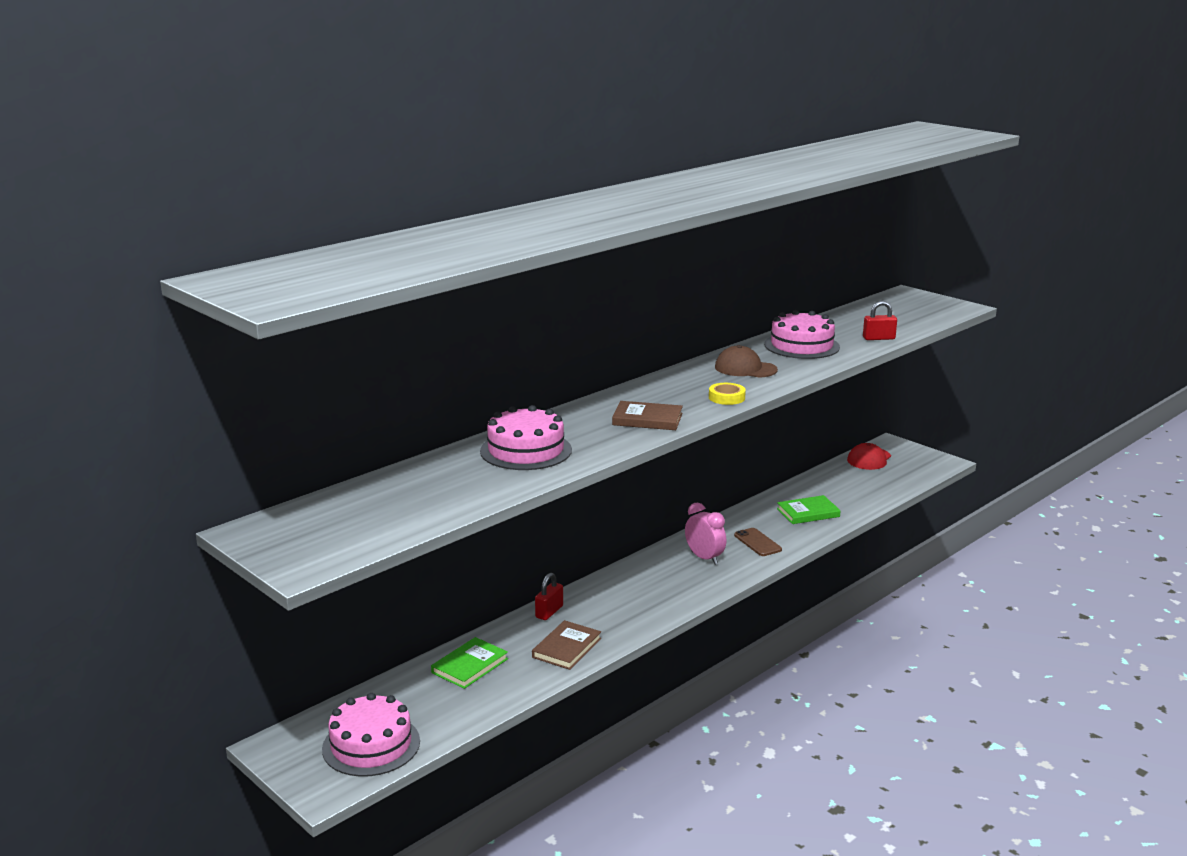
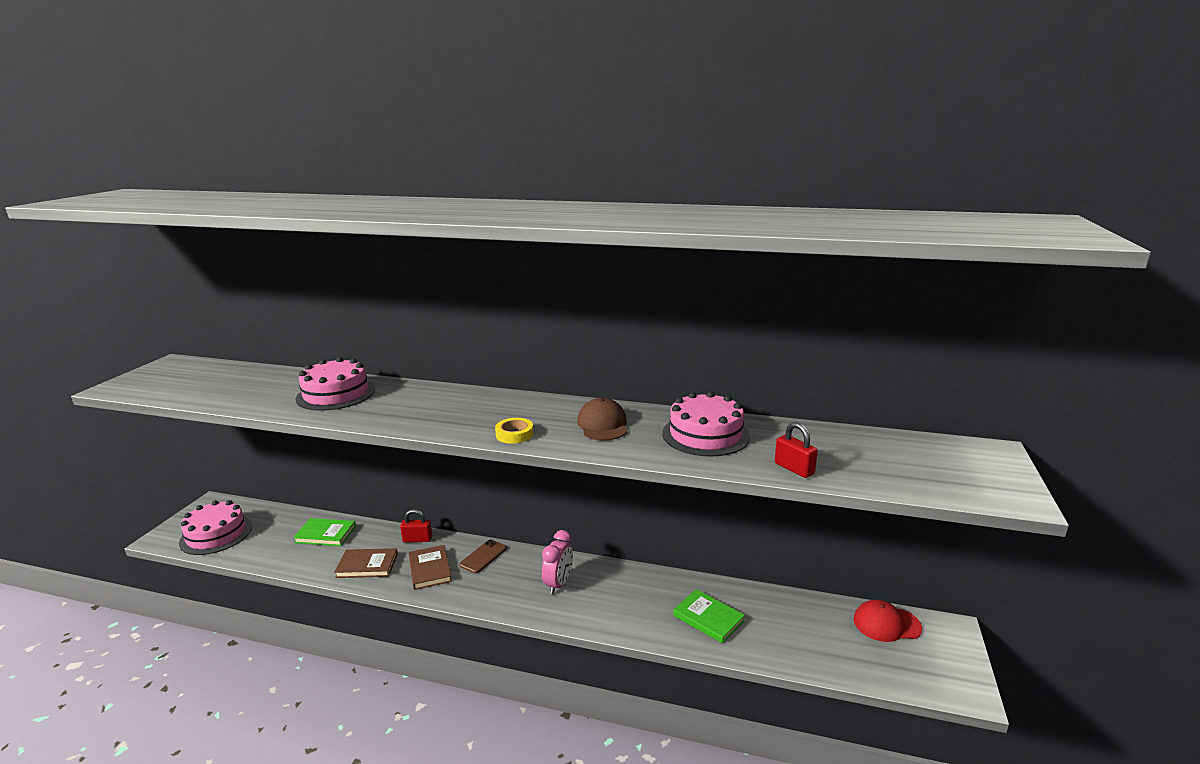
camera: 60 degrees right, 0 degrees up
(647, 419) = (432, 416): brown book -> brown book (430, 569)
(757, 542) = (614, 605): brown phone -> brown phone (483, 556)

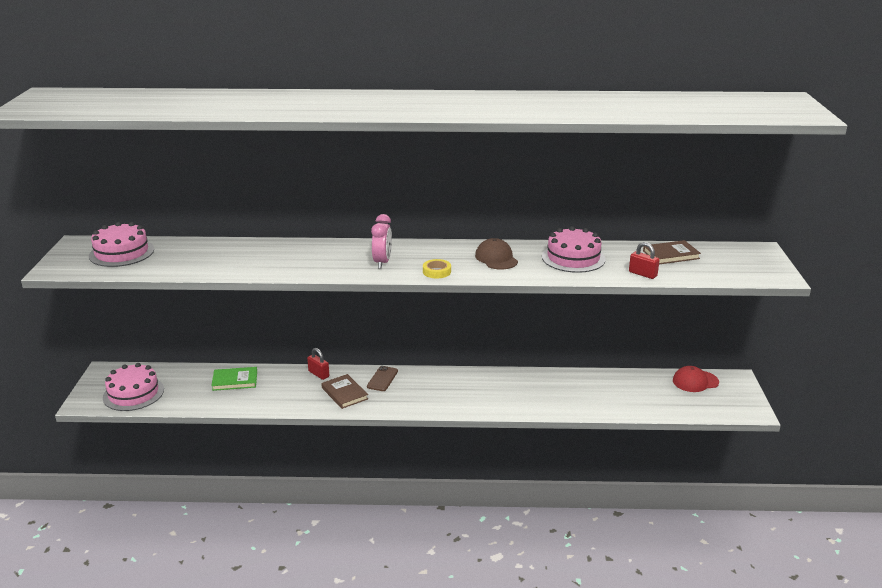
camera: 15 degrees left, 5 degrees up
(336, 394) = (264, 256): pink cake -> pink cake (121, 252)
(367, 565) = (290, 398): brown book -> brown book (671, 255)
(417, 539) = (318, 374): red padlock -> red padlock turned 60 degrees clockwise
(558, 584) = (453, 389): pink clock -> pink clock (382, 262)
(708, 618) = (574, 395): green book -> none

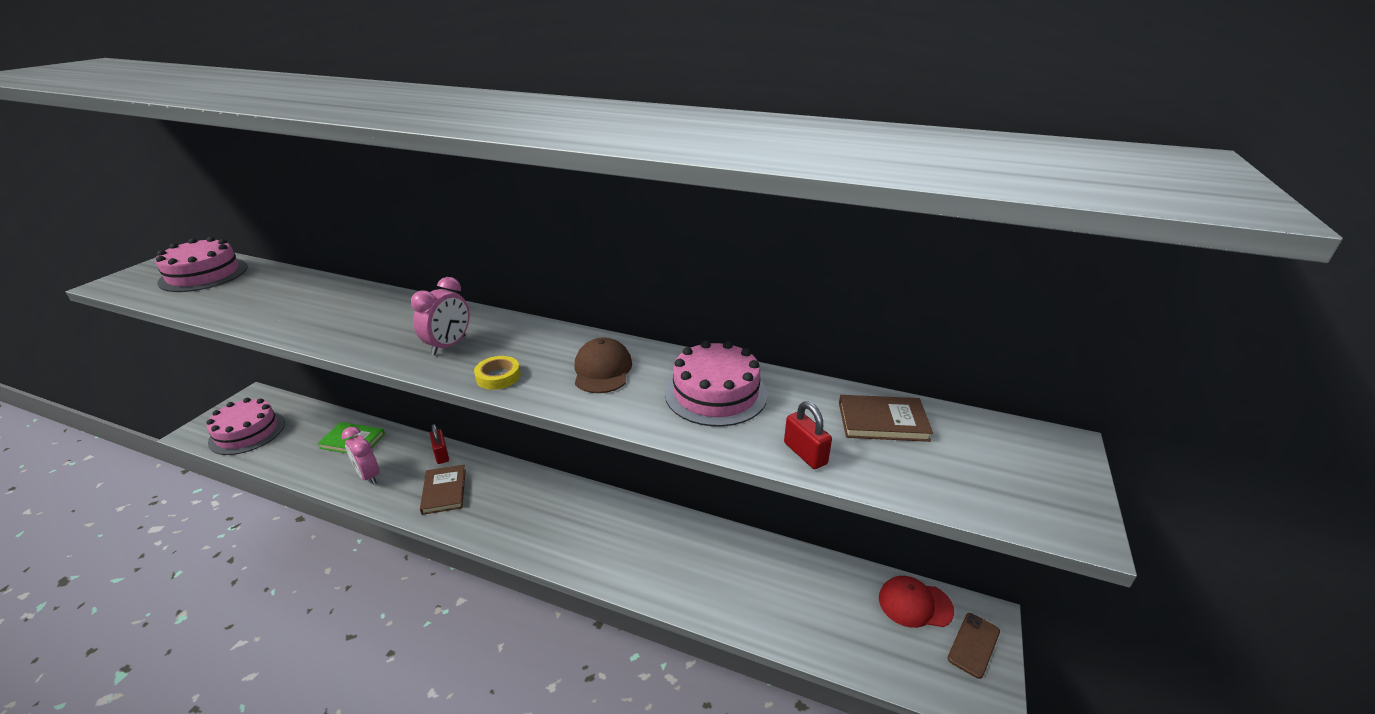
camera: 20 degrees right, 5 degrees up
(274, 397) = (369, 476): none -> pink clock
(382, 379) = (502, 480): brown phone -> brown phone (973, 645)

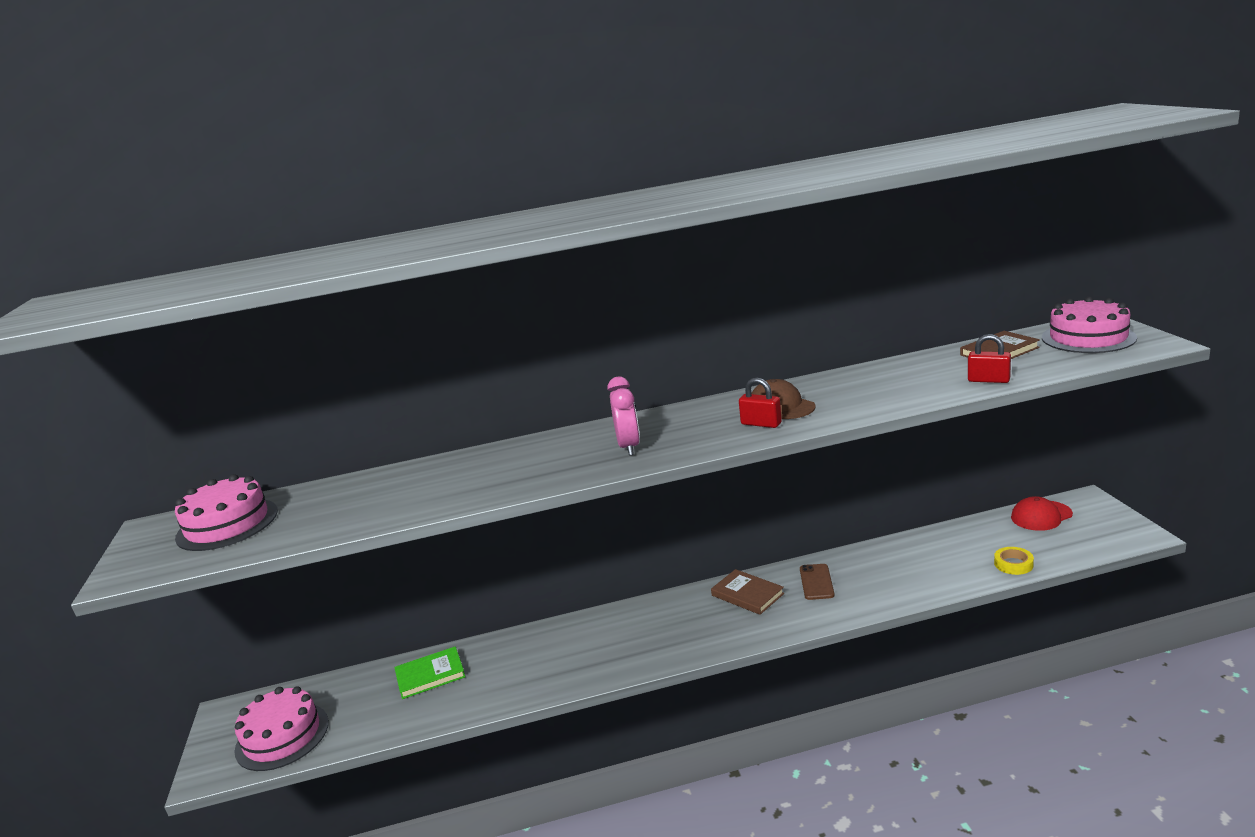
camera: 30 degrees left, 10 degrees down
(369, 476) = (499, 684): pink clock -> none
(441, 454) = (547, 634): red padlock -> red padlock (761, 424)
(444, 491) = (598, 652): brown book -> brown book (747, 594)
(498, 376) = (714, 441): yellow tape -> yellow tape (1013, 564)
(715, 393) = (881, 382): pink cake -> pink cake (1088, 338)
(973, 645) = (1098, 515): brown phone -> brown phone (816, 582)

